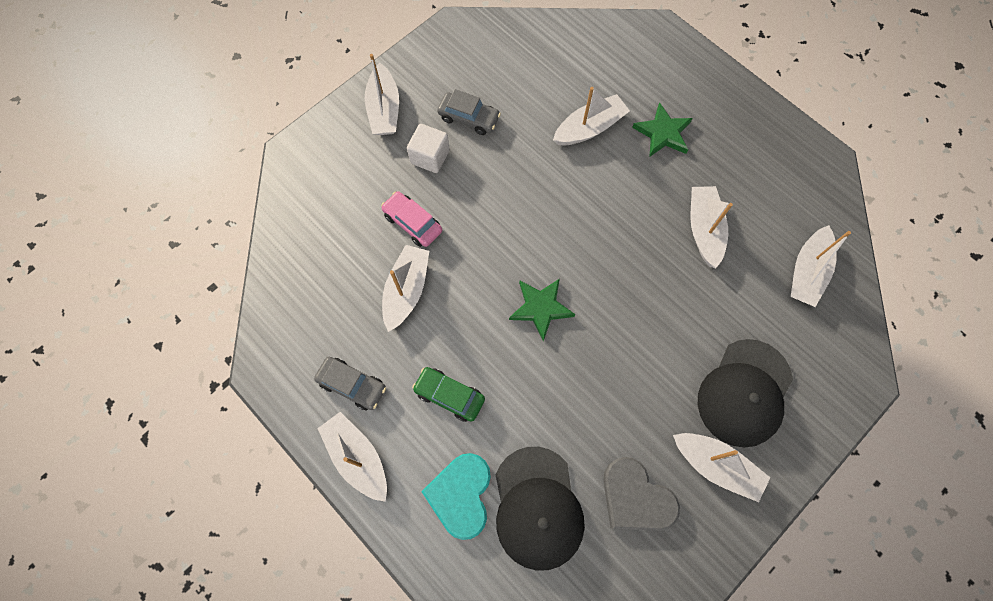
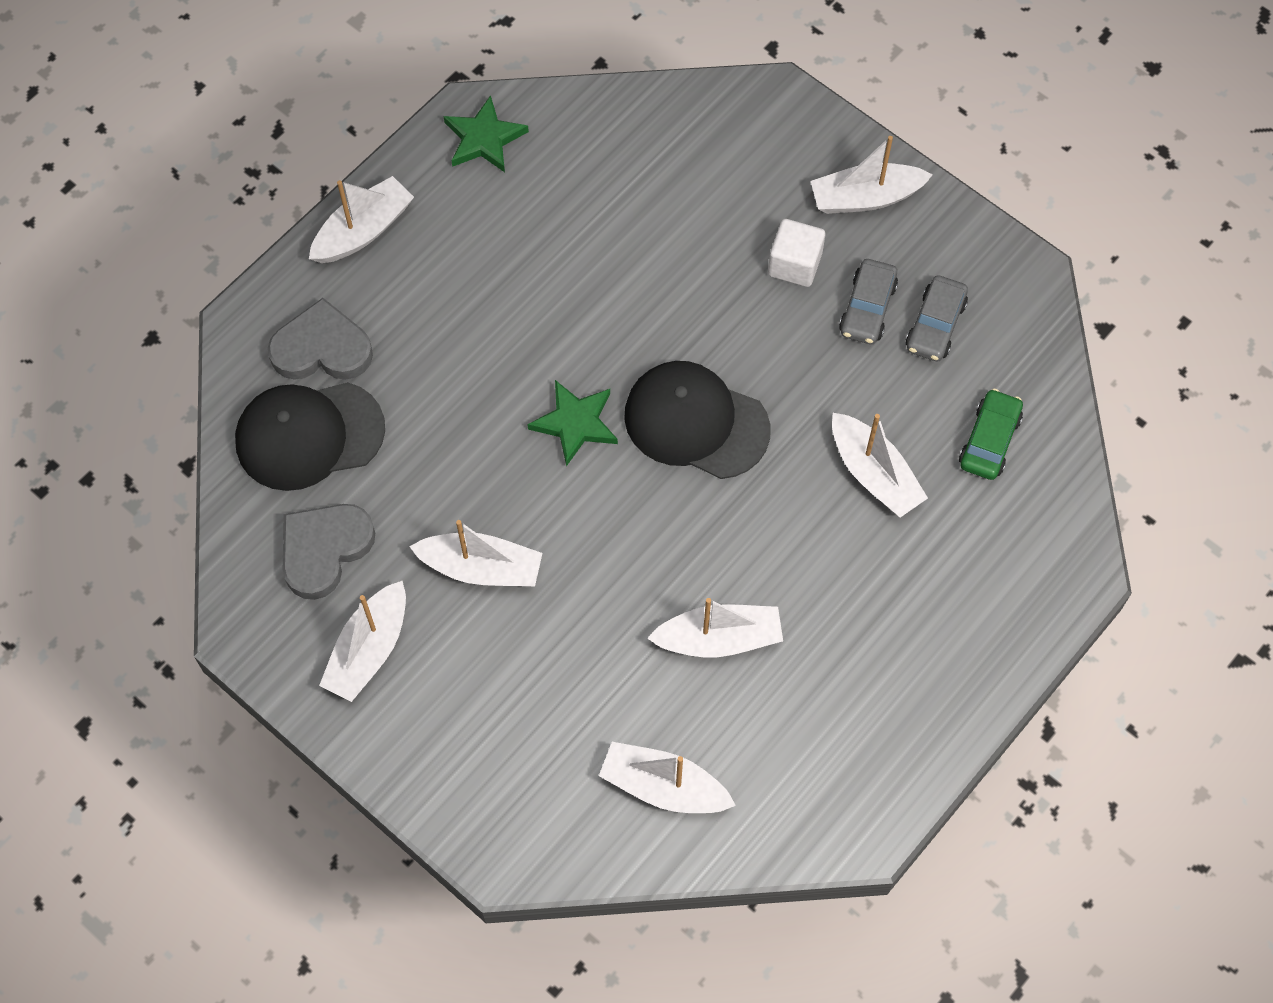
camera: 85 degrees right, 5 degrees down
(352, 385) = (453, 213): grey car -> grey car (935, 325)
(406, 290) = (586, 258): white boat -> white boat (481, 568)
(412, 223) = (687, 254): pink car -> none
(449, 396) = (446, 323): green car -> green car (989, 440)
(461, 495) = (322, 348): turquoise heart -> grey heart
(663, 133) = (880, 580): green star -> green star (484, 138)
(744, 393) = (471, 690): black cap -> black cap (696, 422)

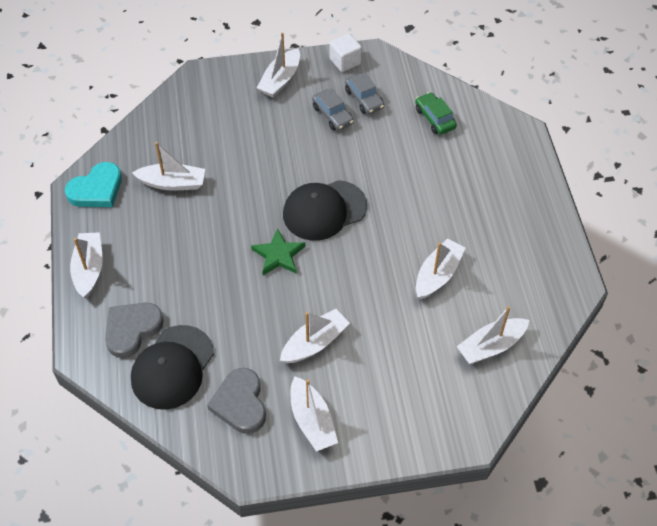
camera: 50 degrees left, 10 degrees down
(484, 138) = (96, 189): green star -> turquoise heart
(794, 264) = (285, 124): white cube -> white cube (345, 61)
(874, 474) = (412, 166): white boat -> white boat (172, 183)

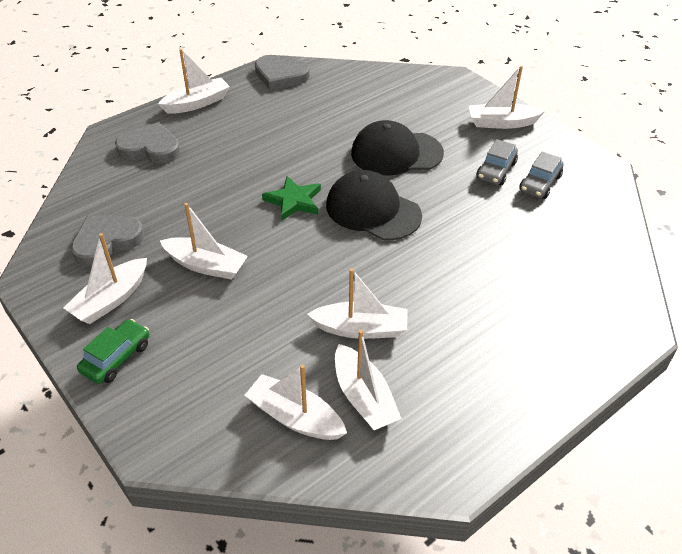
camera: 60 degrees right, 10 degrees down
(96, 189) = (280, 76): turquoise heart -> grey heart
(172, 183) = (322, 109): white boat -> white boat (363, 397)
(172, 367) = (124, 185): black cap -> black cap (396, 153)
(345, 61) = (572, 153): white cube -> none
(434, 118) = (572, 245): green car -> green car (116, 357)

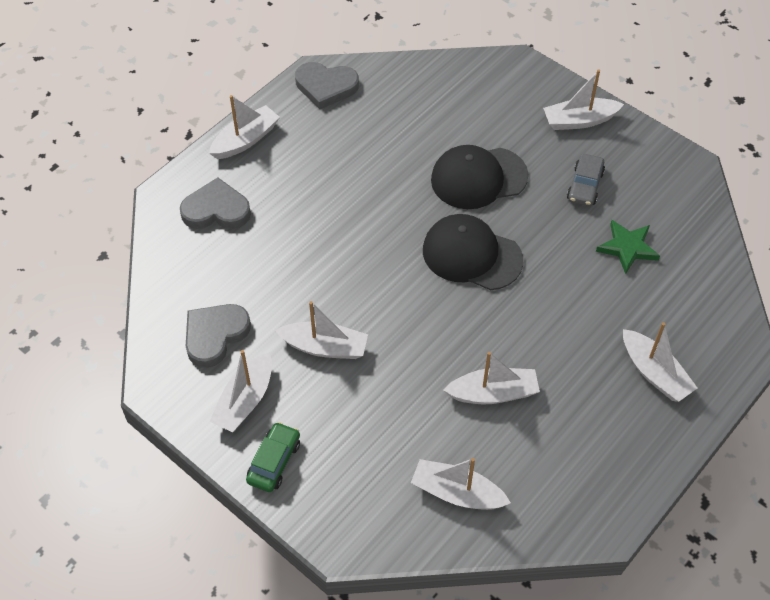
camera: 10 degrees left, 10 degrees up
(294, 201) = (389, 256): green star -> green star (627, 247)
(363, 397) = (513, 463): white boat -> white boat (654, 373)
(540, 183) = (631, 196): grey car -> none

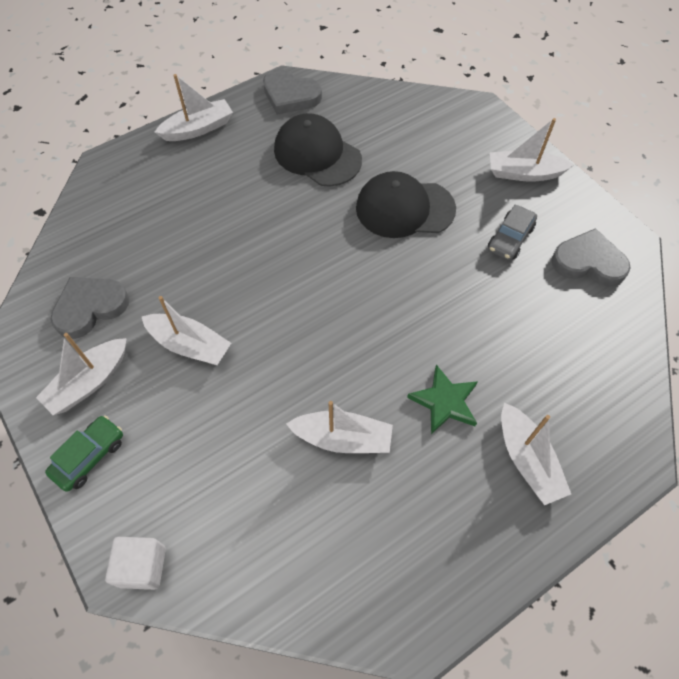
camera: 15 degrees right, 5 degrees up
(216, 210) = (144, 187): grey heart -> grey heart (588, 262)
(360, 535) = (142, 566): none -> white cube
(457, 493) = (264, 545): white boat -> none
(472, 255) = (371, 284): black cap -> black cap (317, 154)
(627, 247) = (536, 312): green star -> green star (444, 401)

